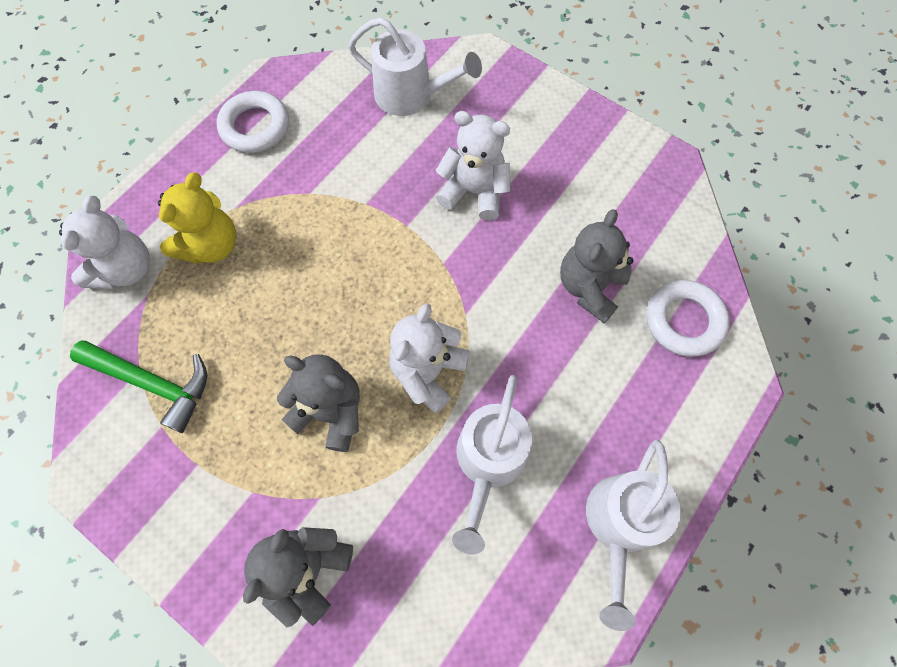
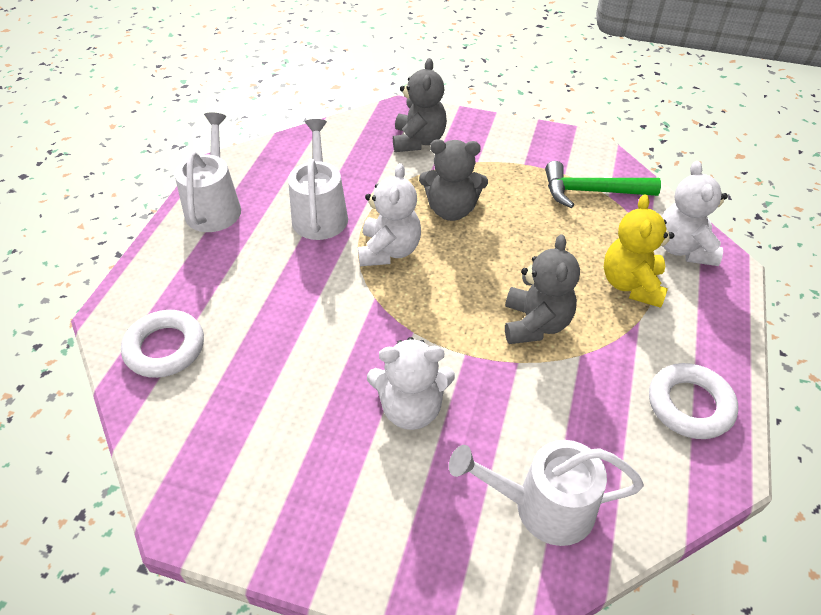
camera: 160 degrees right, 20 degrees down
(589, 287) = (263, 351): grey teddy bear -> grey teddy bear (535, 324)

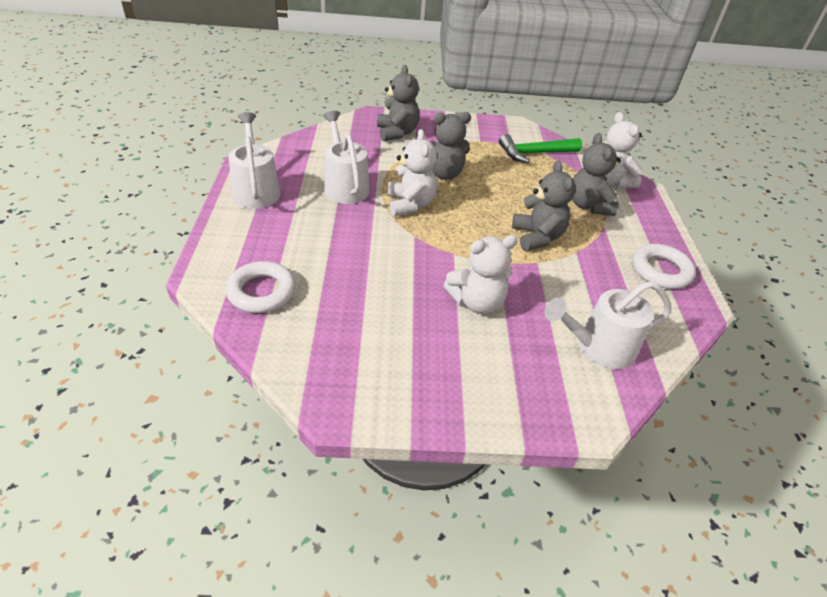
camera: 20 degrees left, 5 degrees down
(631, 285) = (588, 205): yellow teddy bear -> grey teddy bear

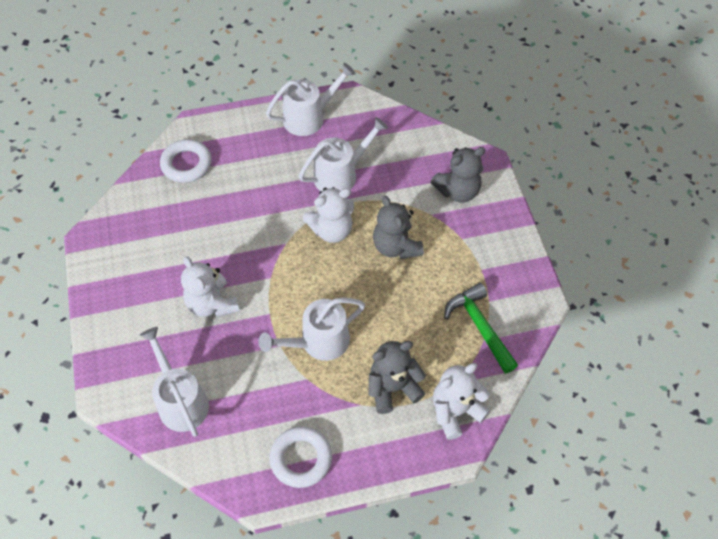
camera: 80 degrees right, 15 degrees up
(537, 237) = (318, 342): grey teddy bear -> white watering can

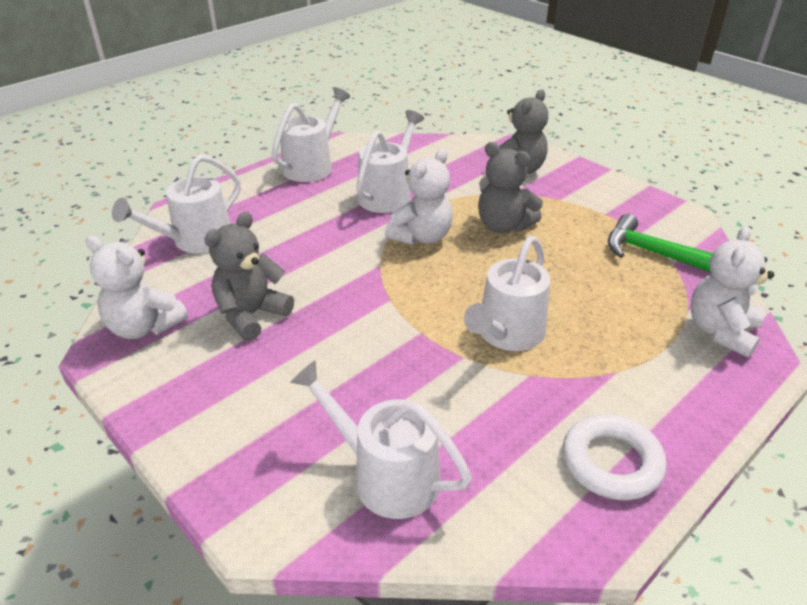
camera: 30 degrees left, 20 degrees down
(186, 164) = (195, 241): white ring -> white watering can
(212, 304) = (338, 352): white teddy bear -> white teddy bear (144, 327)
(393, 388) = (634, 340): grey teddy bear -> grey teddy bear (251, 315)

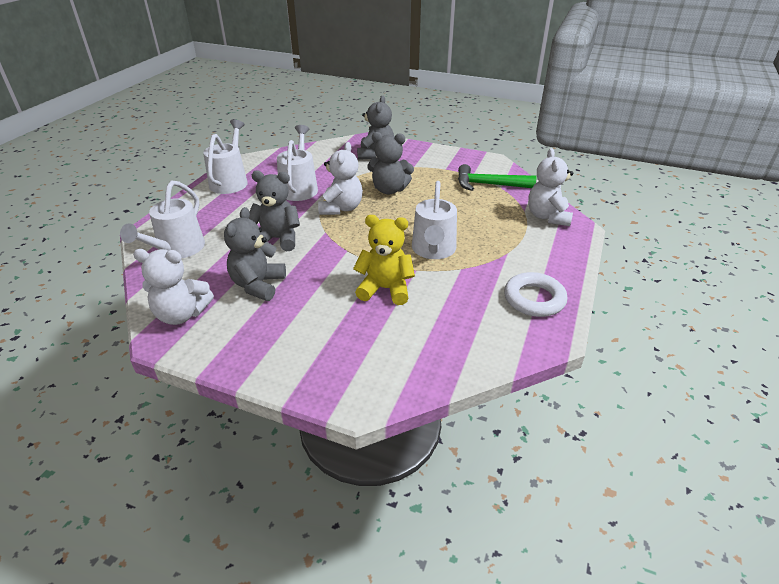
camera: 25 degrees left, 0 degrees up
(315, 259) = (277, 239): none -> grey teddy bear
(385, 475) = (415, 347): white watering can -> none
(402, 372) = (385, 289): none -> yellow teddy bear

